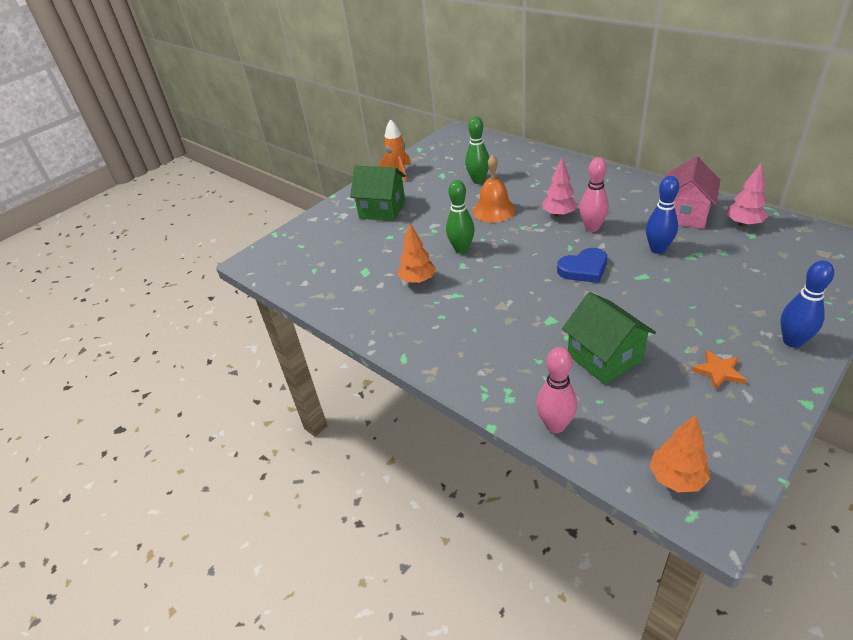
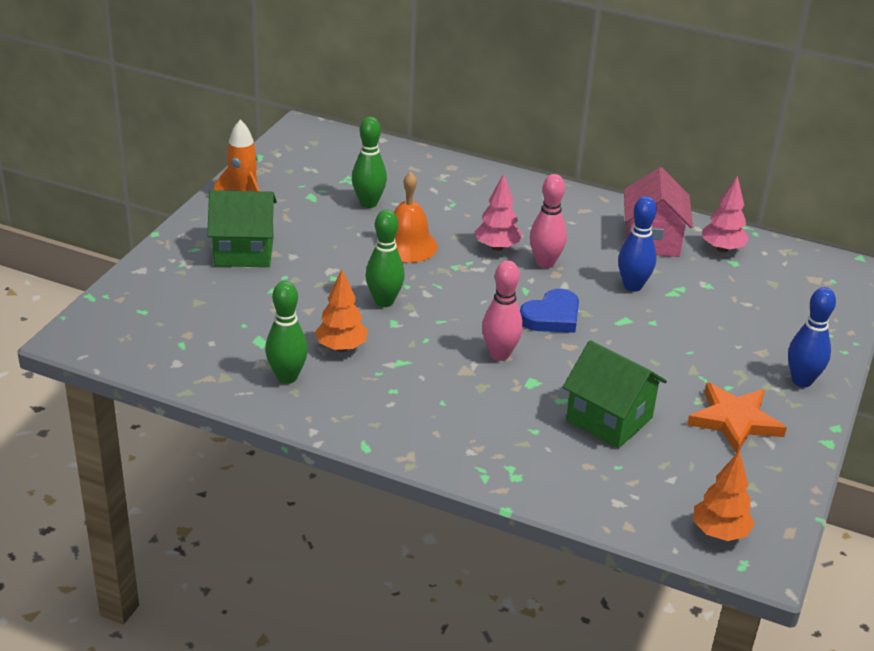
camera: 25 degrees left, 5 degrees down
(371, 299) = (287, 377): none -> green bowling pin
(555, 425) = (578, 498): pink bowling pin -> pink bowling pin (499, 354)
(718, 371) = (734, 421): orange star -> orange star, size x1.69

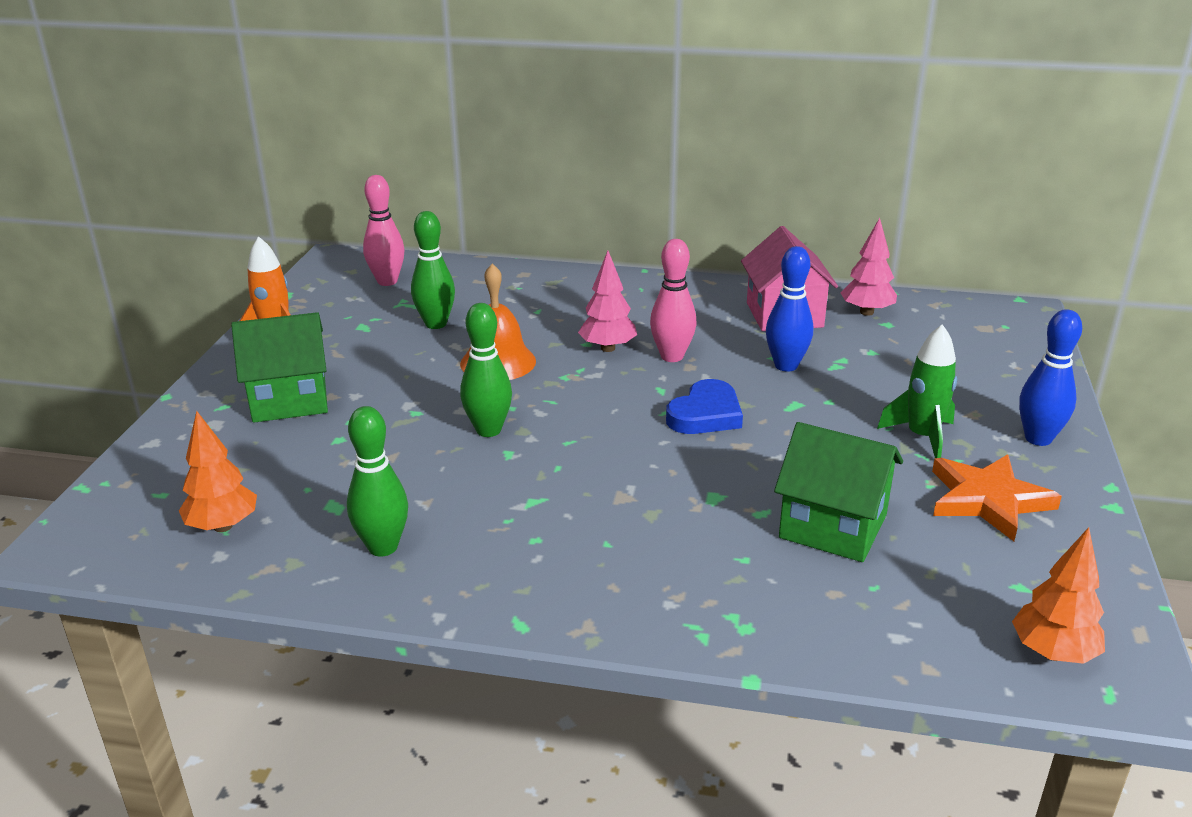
camera: 10 degrees left, 5 degrees down
(341, 347) = (448, 495): orange tree -> orange tree (223, 526)
(499, 354) = (659, 469): pink bowling pin -> pink bowling pin (387, 281)
(711, 364) = (922, 437): none -> green rocket

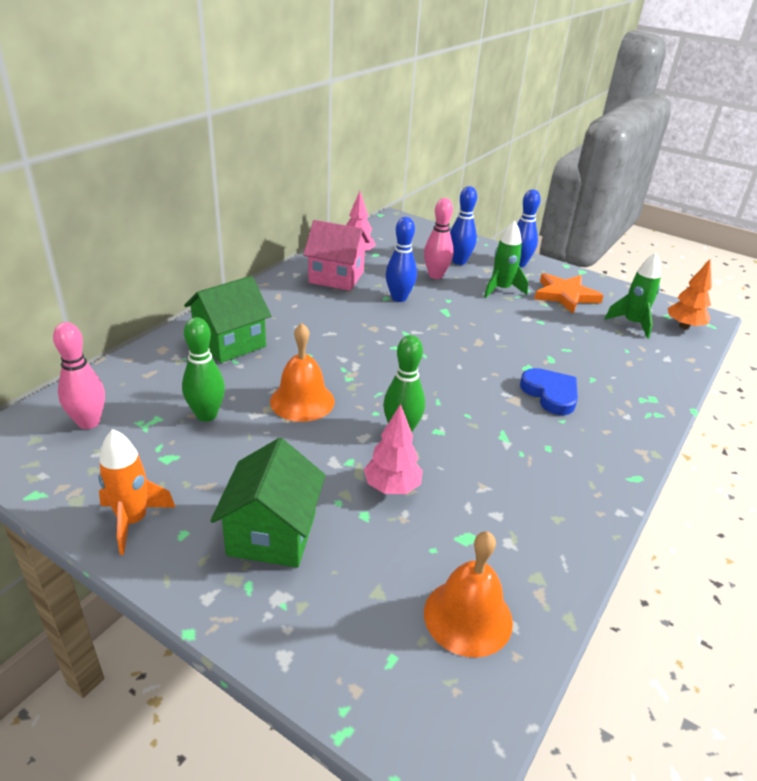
camera: 70 degrees left, 5 degrees up
(223, 526) = (468, 616): orange tree -> orange bell
(383, 547) = (533, 521): green bowling pin -> none
(607, 348) = (323, 349): pink tree -> pink tree (392, 487)
(672, 356) = (356, 330): pink bowling pin -> pink bowling pin (435, 275)
(705, 414) = (437, 342): blue heart -> blue heart (550, 394)
(833, 526) = (572, 342): green house -> green house (230, 343)
(963, 387) = (459, 261): none -> blue bowling pin
(980, 585) = (632, 323): none -> green rocket

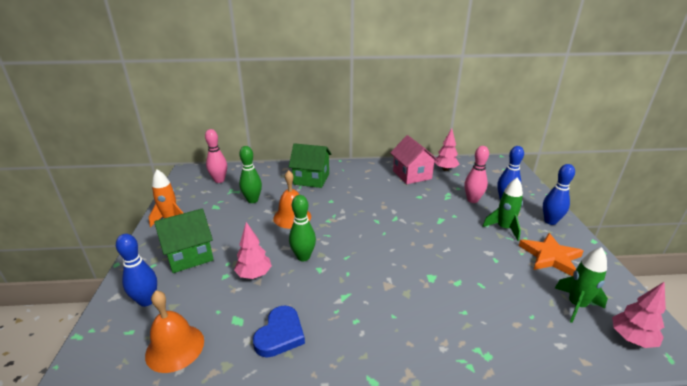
camera: 55 degrees right, 5 degrees down
(399, 298) = (426, 200): blue bowling pin -> blue bowling pin (147, 301)
(550, 394) = (415, 298): blue heart -> blue heart (280, 334)
(684, 326) = (631, 339): orange tree -> pink tree

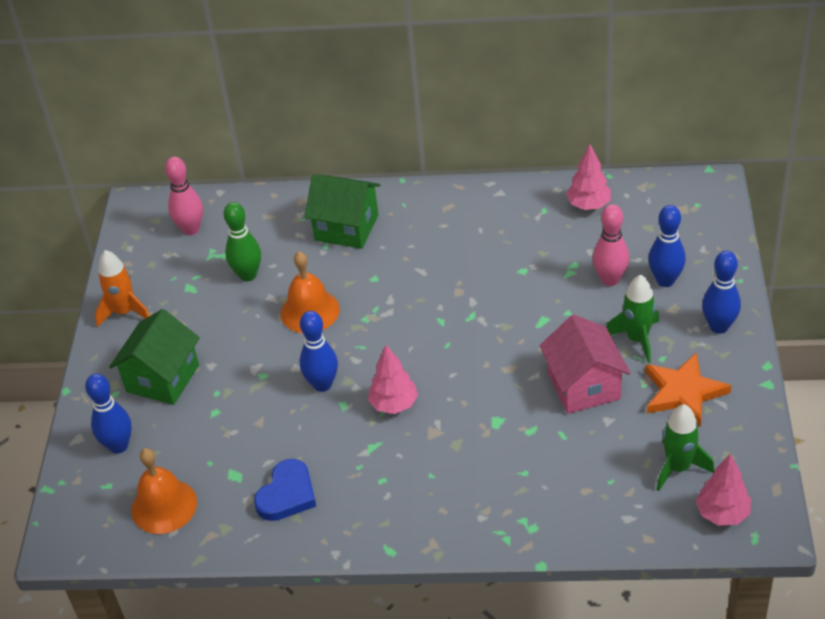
camera: 10 degrees right, 15 degrees up
(189, 255) = (162, 378): green house -> green house turned 45 degrees counterclockwise
(254, 275) = (254, 411): pink tree -> pink tree (394, 404)
(303, 257) = (322, 384): green bowling pin -> blue bowling pin
(412, 175) = (524, 219): pink house -> pink house (584, 386)

